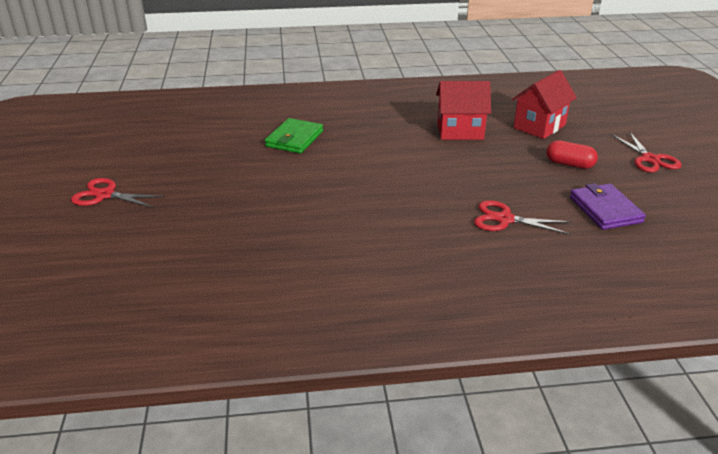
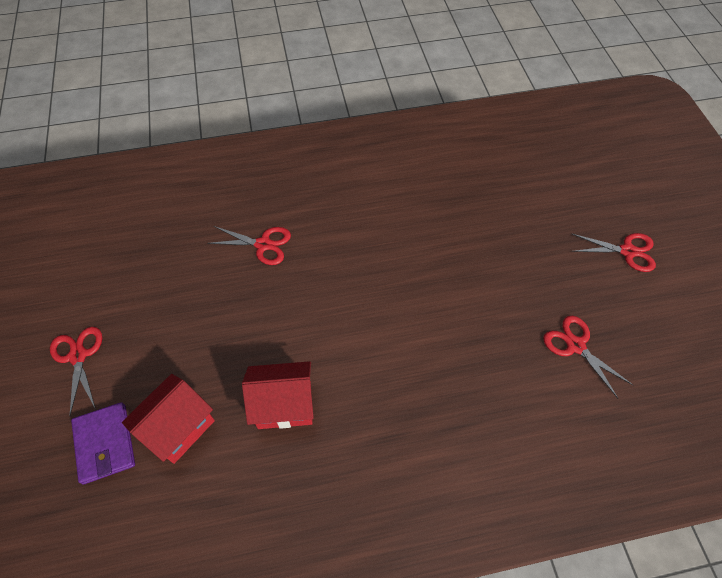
camera: 175 degrees right, 25 degrees up
(210, 146) = (575, 345): none -> red scissors
(294, 139) = (485, 369): green wallet -> none
(569, 164) = (173, 338): red capsule -> none
(605, 210) = (168, 264): purple wallet -> purple wallet (105, 444)

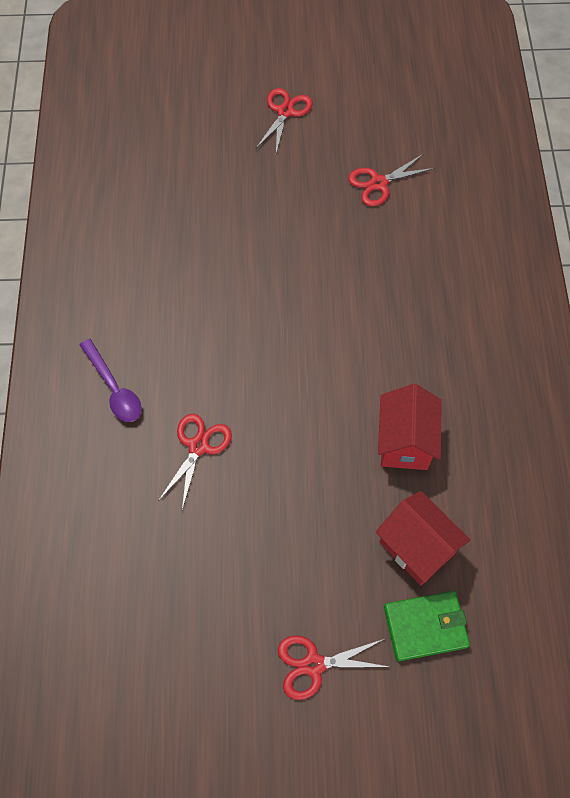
camera: 80 degrees left, 5 degrees up
(105, 444) = (425, 626): purple wallet -> green wallet
(306, 182) = (114, 388): none -> purple spoon

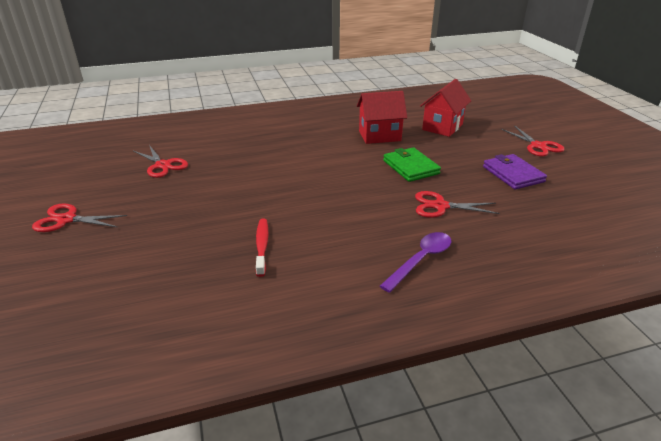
camera: 105 degrees left, 30 degrees down
(186, 260) = (262, 246): none -> red toothbrush
(242, 573) = (513, 174): none -> purple wallet
(425, 626) = (483, 121): green wallet -> green wallet (410, 167)

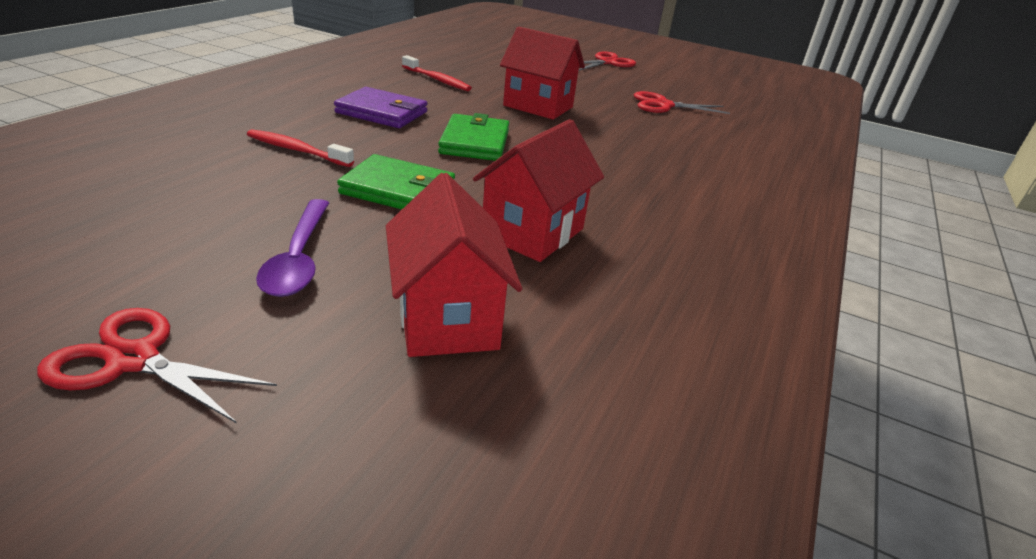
camera: 130 degrees right, 0 degrees up
(244, 191) = (538, 106): none -> red house
(334, 179) = (475, 142): none -> green wallet
(421, 260) = (276, 101): purple spoon -> purple spoon (299, 258)
(440, 206) = (297, 150): red scissors -> red toothbrush
(513, 174) = (193, 238): purple wallet -> purple wallet (382, 112)

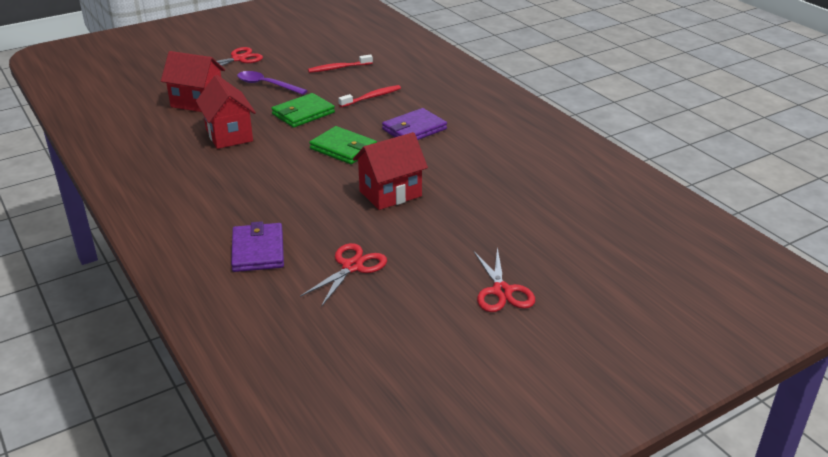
camera: 125 degrees right, 0 degrees up
(437, 80) = (475, 165): red toothbrush -> red toothbrush (338, 68)
(713, 144) = (258, 250): none -> purple wallet

